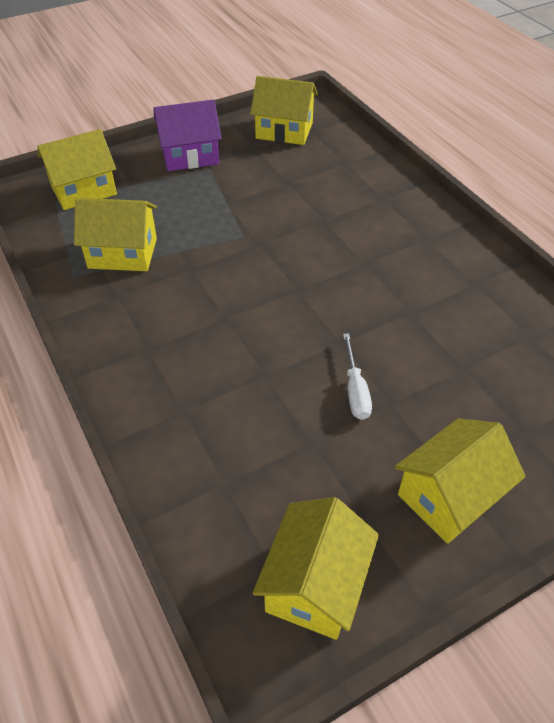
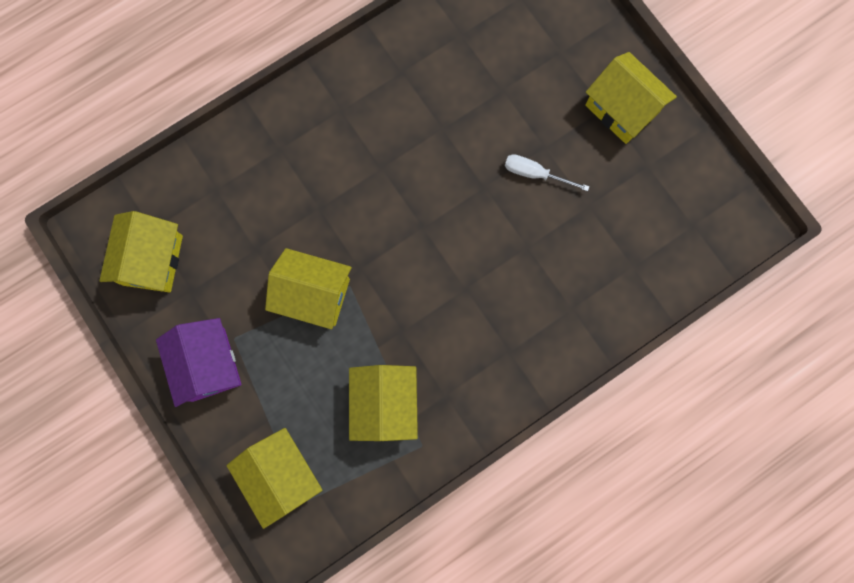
camera: 95 degrees left, 30 degrees up
(315, 584) = (699, 197): yellow house -> yellow house (314, 294)
(355, 390) = (535, 174): white screwdriver -> white screwdriver turned 150 degrees counterclockwise

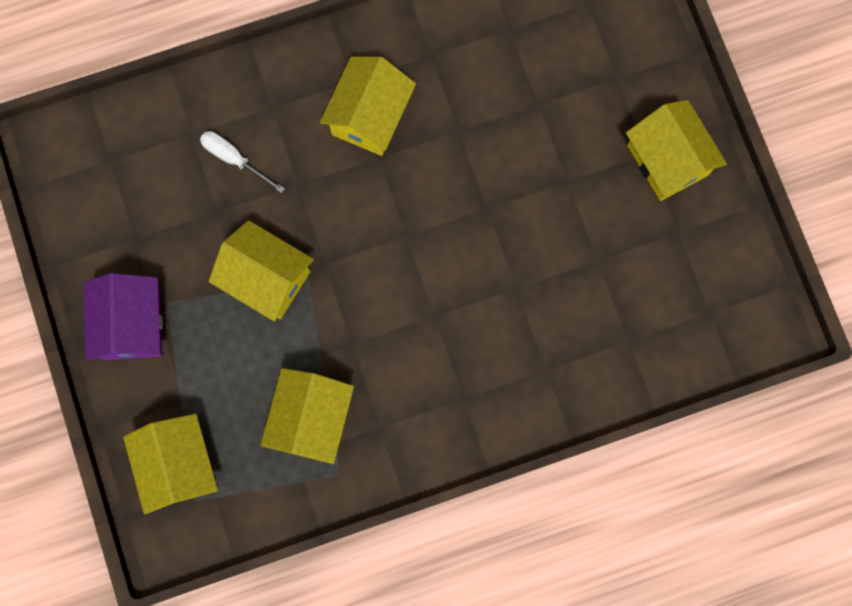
camera: 15 degrees right, 0 degrees up
(152, 260) = (102, 194): yellow house -> yellow house (370, 116)
(535, 174) = (548, 208): white screwdriver -> white screwdriver (234, 159)

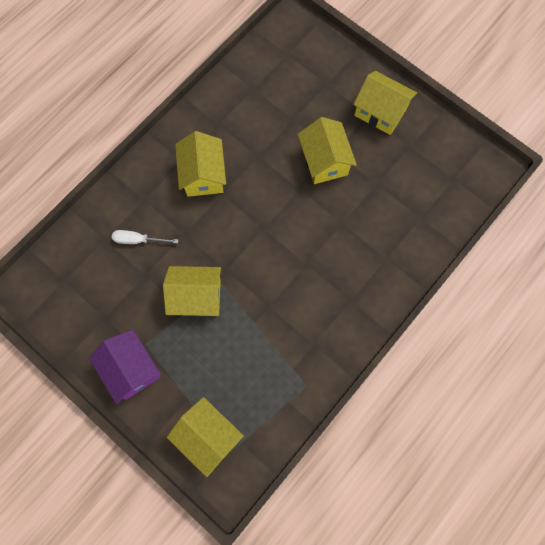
camera: 30 degrees left, 5 degrees down
(312, 418) = (271, 362): yellow house -> yellow house (324, 161)

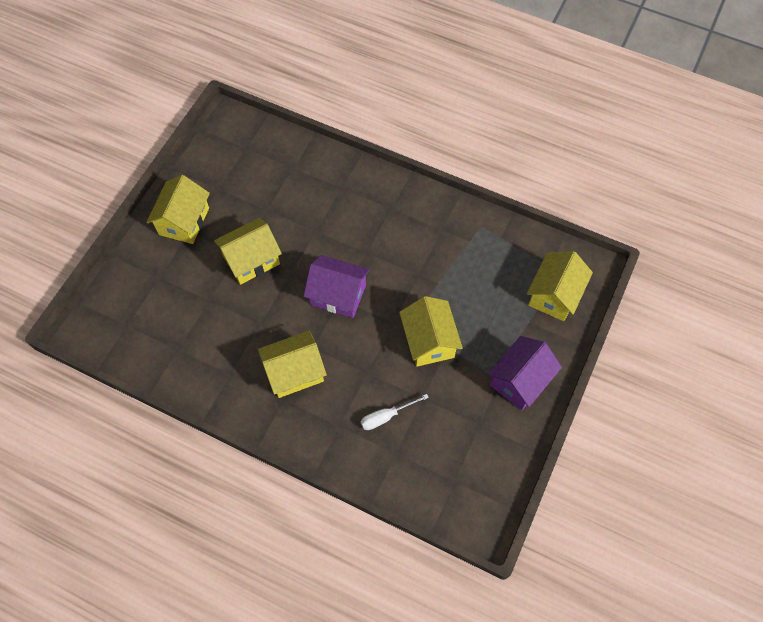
camera: 105 degrees left, 10 degrees down
(138, 240) = (386, 416): white screwdriver -> white screwdriver turned 75 degrees clockwise
(267, 227) = (338, 295): none -> purple house

